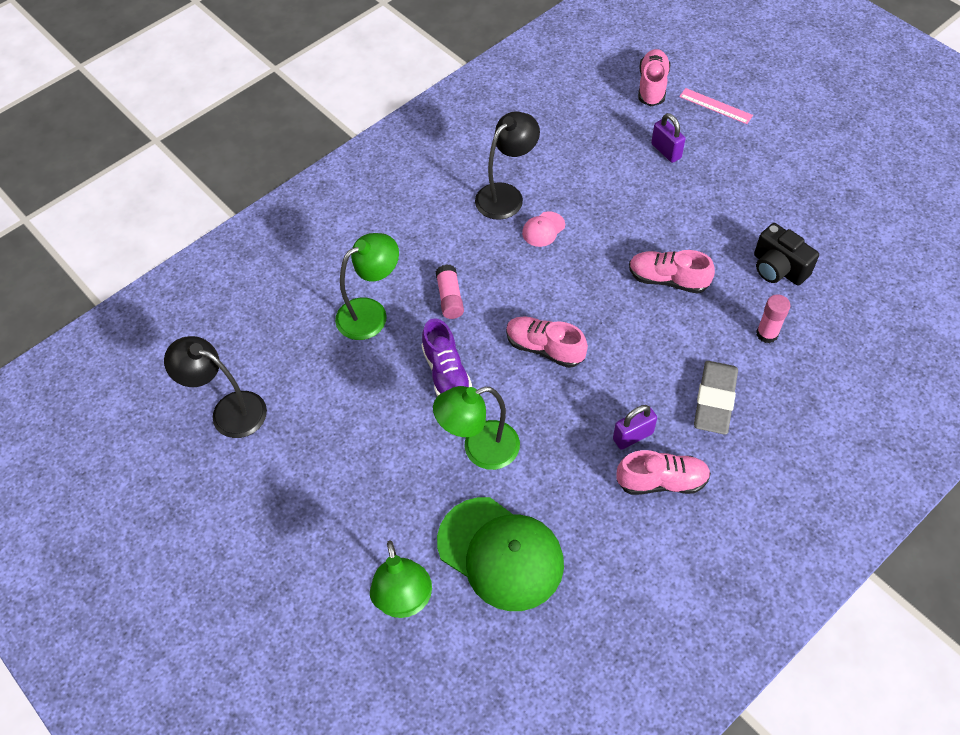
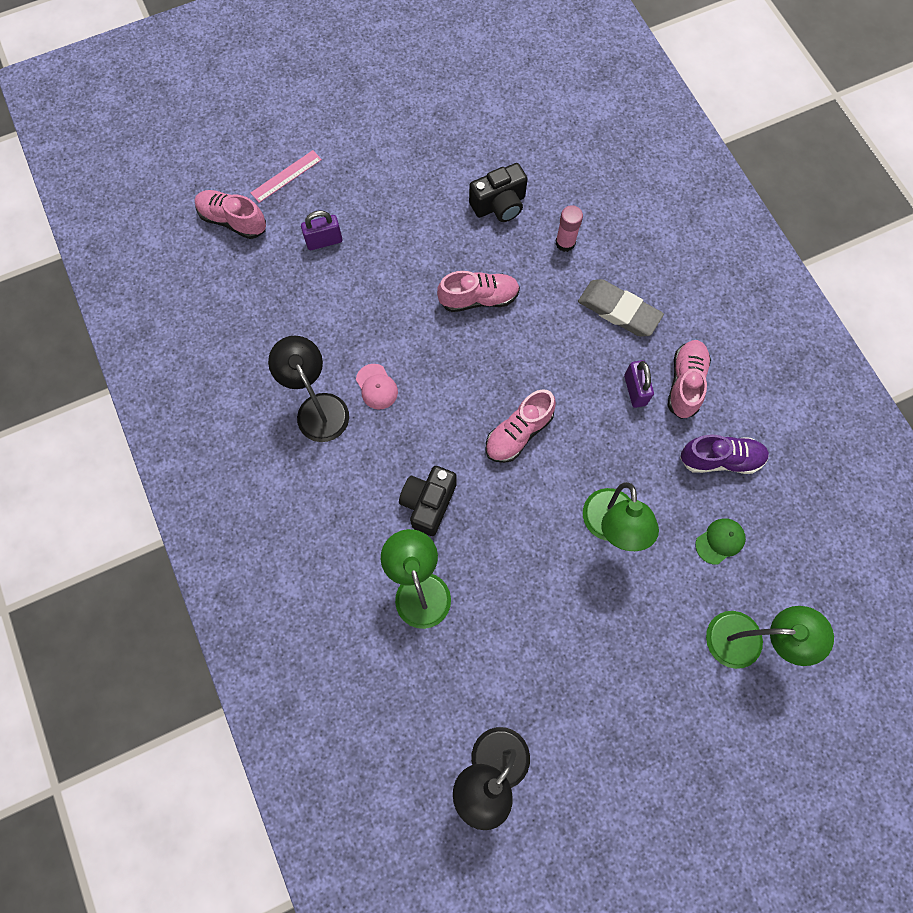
camera: 75 degrees left, 15 degrees up
(446, 373) = (517, 533): purple shoe -> purple shoe (720, 459)
(450, 298) = (428, 503): pink glue stick -> black camera
(500, 553) = (720, 541): green cap -> green cap, size x0.43
(668, 279) = (478, 298): pink shoe -> pink shoe turned 135 degrees counterclockwise

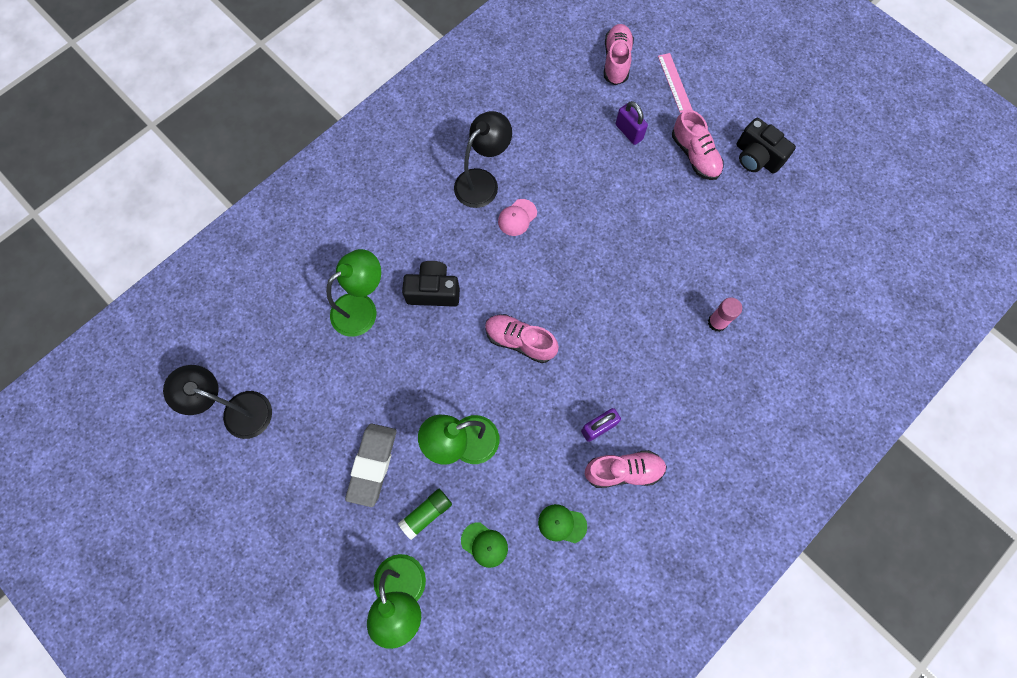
camera: 70 degrees right, 0 degrees up
(286, 176) = (674, 82): pink ruler -> pink ruler turned 45 degrees clockwise
(478, 298) = (630, 268): pink shoe -> pink shoe (695, 155)
(499, 205) = (728, 255): black camera -> black camera (756, 157)
(619, 311) = (670, 390): grey eraser -> grey eraser (372, 465)
(672, 589) = (426, 514): none -> green glue stick
(720, 459) = (562, 524): purple shoe -> green cap

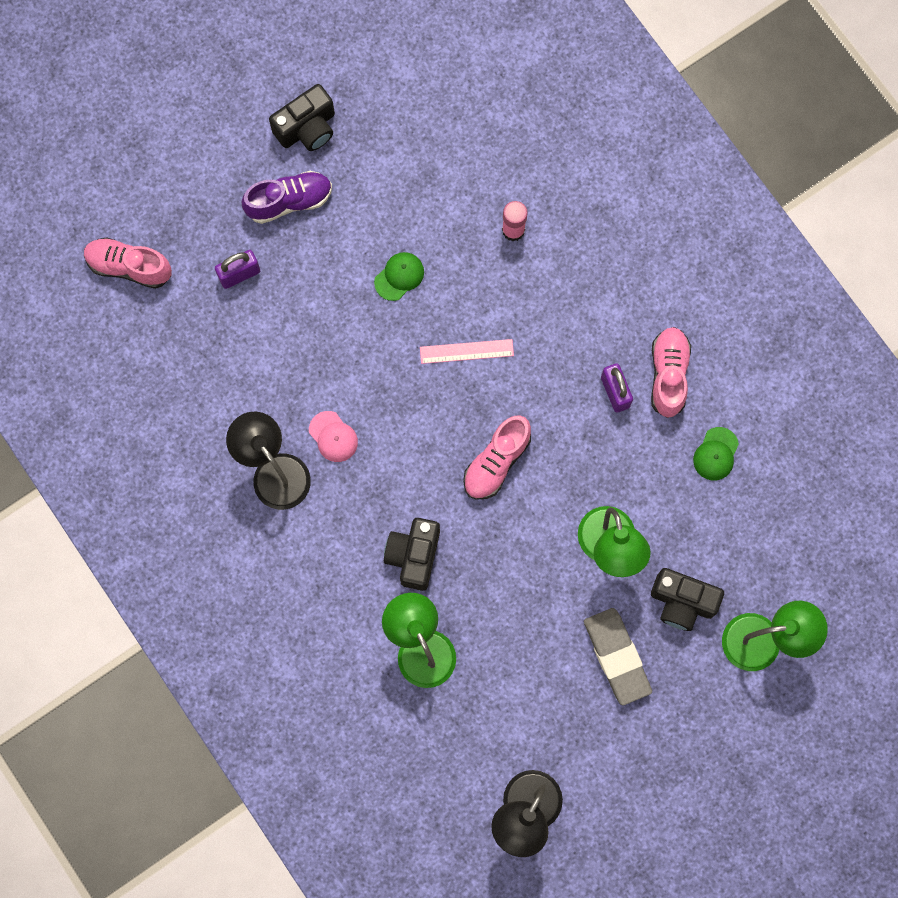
camera: 80 degrees left, 5 degrees up
(372, 465) = (617, 657): grey eraser -> grey eraser turned 45 degrees clockwise
(426, 514) = (682, 602): green glue stick -> black camera
(484, 544) = (725, 543): green cap -> green cap (399, 276)
(674, 82) = (178, 200): pink ruler -> pink ruler (466, 351)
(695, 155) = (289, 201): pink shoe -> purple shoe

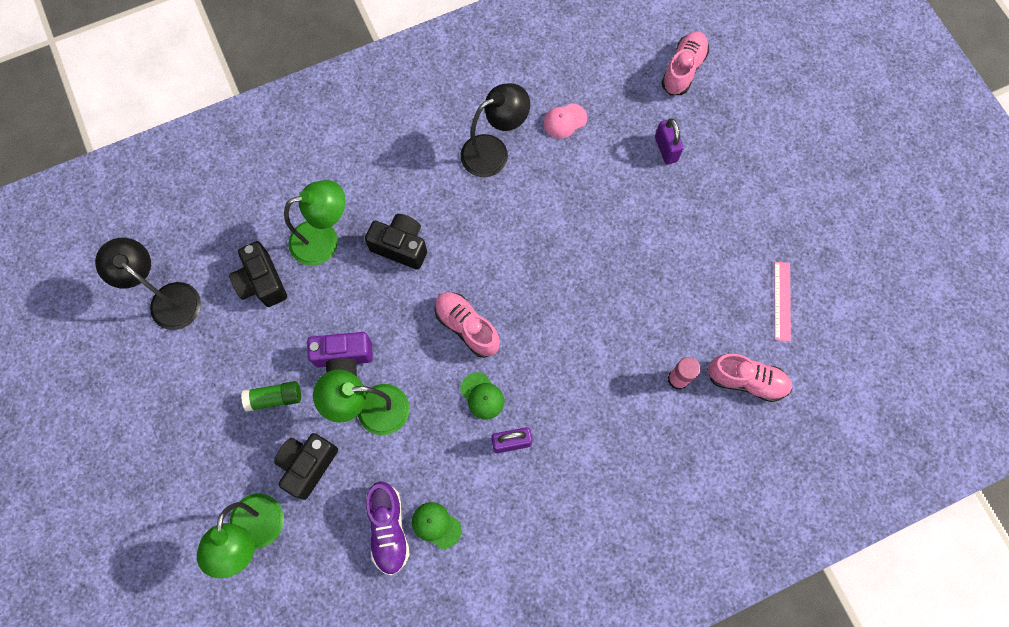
camera: 100 degrees right, 5 degrees down
(289, 201) = (726, 196): purple shoe -> purple shoe (388, 529)
(307, 128) = (792, 220): black camera -> black camera (262, 282)
(333, 436) = (514, 200): pink cap -> pink cap (564, 121)
(399, 276) = (647, 274): green cap -> green cap (482, 396)
(466, 351) = (570, 319): pink ruler -> pink ruler (782, 301)
(559, 590) = (344, 360): none -> purple camera
(617, 657) = (275, 398): grey eraser -> green glue stick
(668, 375) = (519, 495): pink shoe -> pink shoe (746, 380)

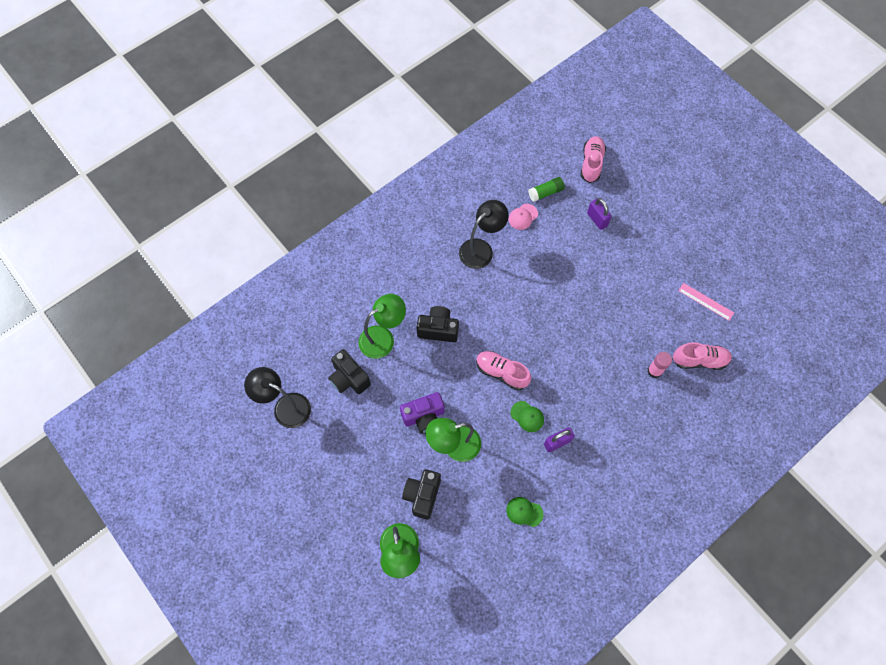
camera: 15 degrees left, 5 degrees down
(275, 398) = (384, 455): green glue stick -> green glue stick (546, 192)
(388, 529) = (492, 523): purple shoe -> none
(782, 301) = (706, 301): pink ruler -> pink ruler turned 45 degrees counterclockwise

